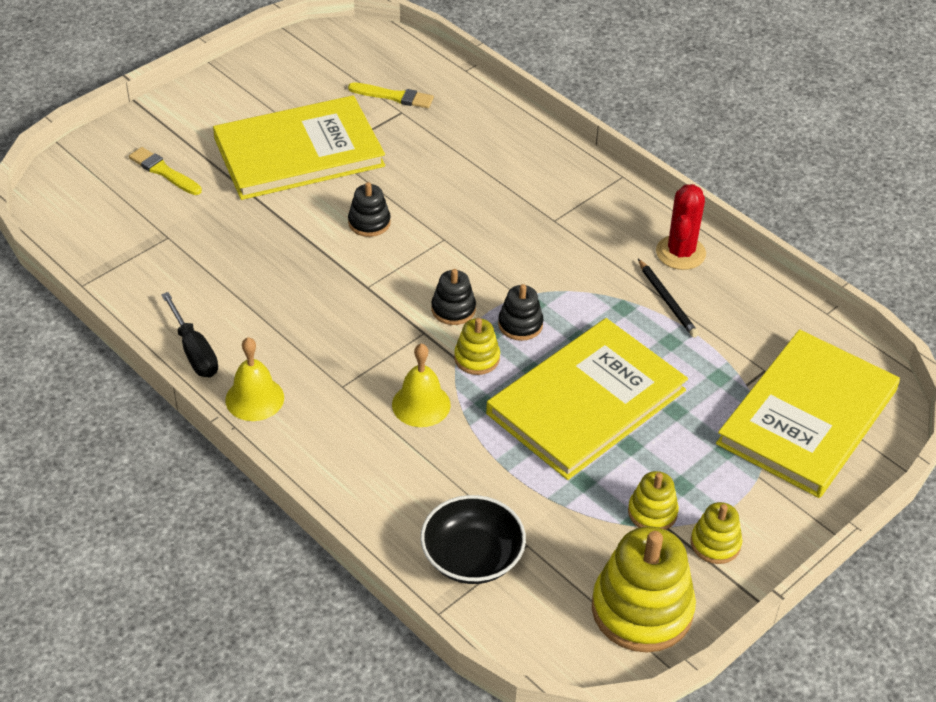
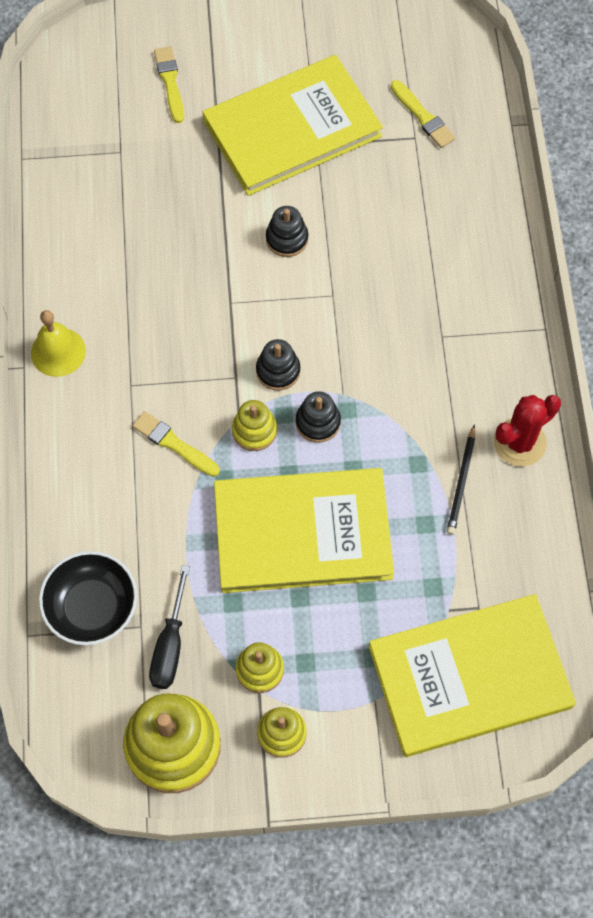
camera: 40 degrees right, 20 degrees up
(194, 351) = (51, 277): black screwdriver -> black screwdriver (170, 644)
(299, 152) = (292, 129): yellow book -> yellow book turned 45 degrees counterclockwise
(421, 404) = (174, 444): yellow bell -> yellow brush

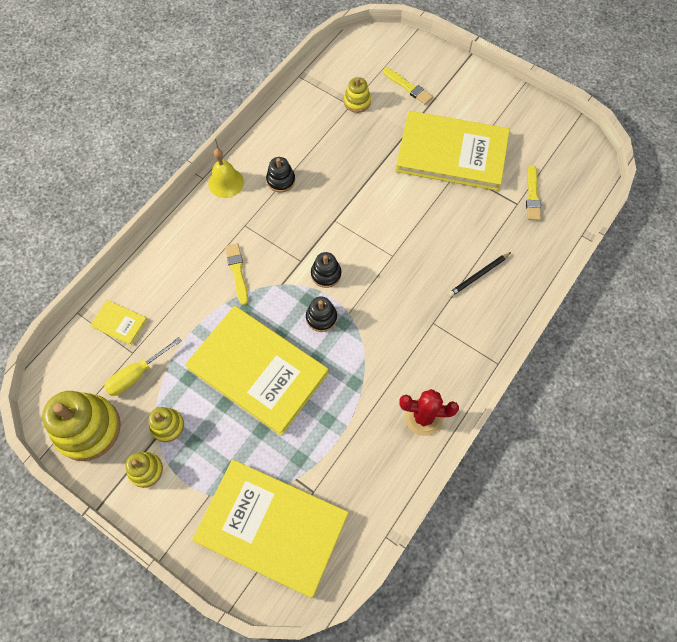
camera: 40 degrees right, 0 degrees up
(92, 607) = (119, 323): black bowl -> yellow book
(170, 82) = (408, 87): yellow brush -> yellow brush turned 105 degrees clockwise
(170, 644) = (137, 374): black screwdriver -> yellow screwdriver
(254, 431) = (284, 296): yellow stacking toy -> yellow stacking toy (357, 102)
(287, 239) = (395, 208): black stacking toy -> black stacking toy (281, 180)
(461, 482) = (369, 413): black pencil -> black pencil (478, 275)

